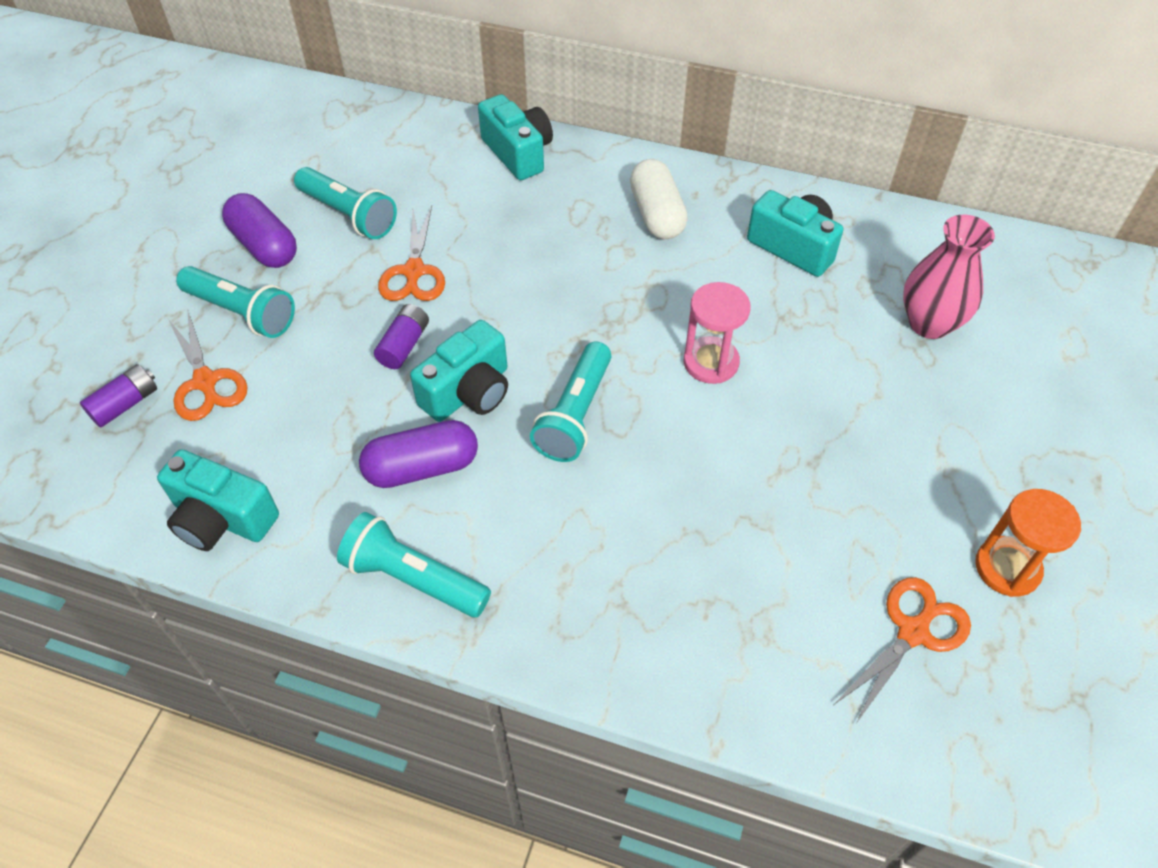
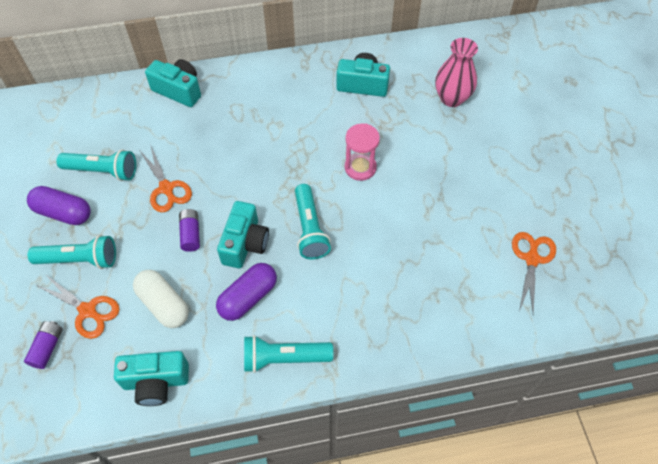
camera: 30 degrees left, 5 degrees up
(656, 214) = (280, 96): white capsule -> white capsule (164, 304)
(1007, 568) = (553, 207): orange hourglass -> none

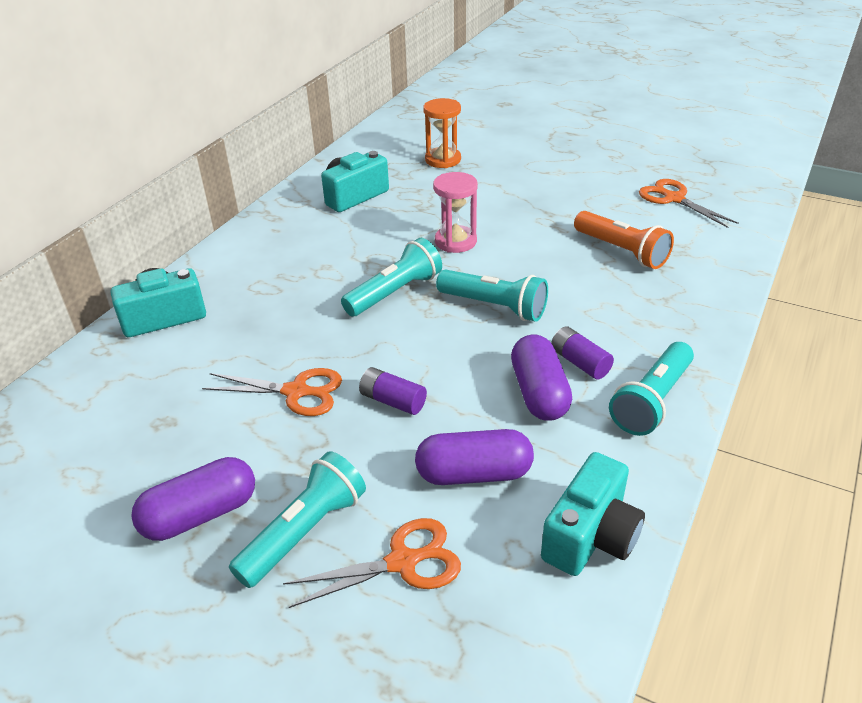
camera: 50 degrees left, 20 degrees down
(47, 348) = (420, 644): purple battery -> purple battery (580, 362)
(102, 171) = (186, 440): turquoise flashlight -> turquoise flashlight (395, 293)
(164, 304) = (474, 474): white capsule -> purple capsule
(245, 243) = (459, 362): turquoise camera -> none
(431, 262) = (621, 251): none -> orange flashlight
(451, 98) = (443, 160): pink vase -> orange hourglass

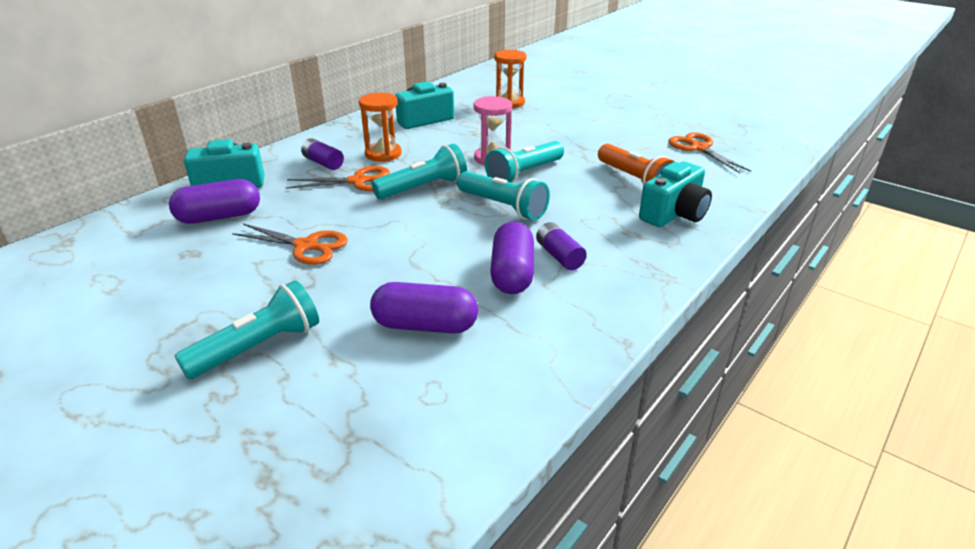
camera: 10 degrees right, 5 degrees down
(200, 514) = (181, 321): purple capsule -> purple capsule (219, 217)
(328, 251) = (383, 154): none -> orange hourglass
(392, 401) = (382, 263): purple battery -> purple battery (323, 163)
(402, 562) = (329, 382): orange scissors -> orange scissors (358, 181)
(591, 536) = (507, 389): turquoise camera -> turquoise camera (674, 214)
(652, 401) = (612, 293): turquoise flashlight -> turquoise flashlight (524, 174)

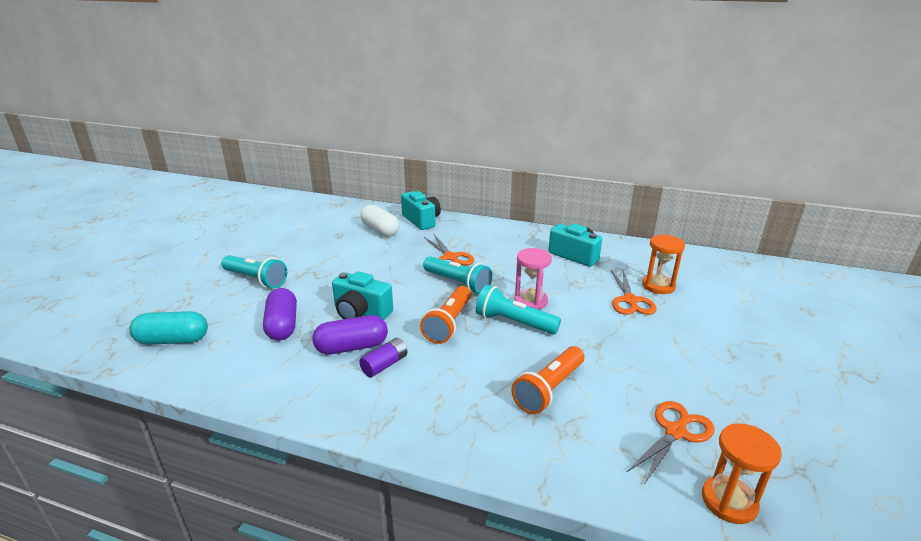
camera: 70 degrees right, 5 degrees down
(219, 217) = (380, 230): purple capsule -> white capsule
(306, 246) = (358, 264): orange scissors -> orange scissors (630, 300)
(323, 163) = (468, 239): purple battery -> none
(383, 154) = (499, 255): orange hourglass -> orange hourglass (729, 501)
(389, 448) = (173, 340): none -> turquoise capsule
(503, 207) = (449, 323): turquoise flashlight -> orange flashlight
(674, 214) = (492, 425): turquoise camera -> turquoise camera (361, 312)

